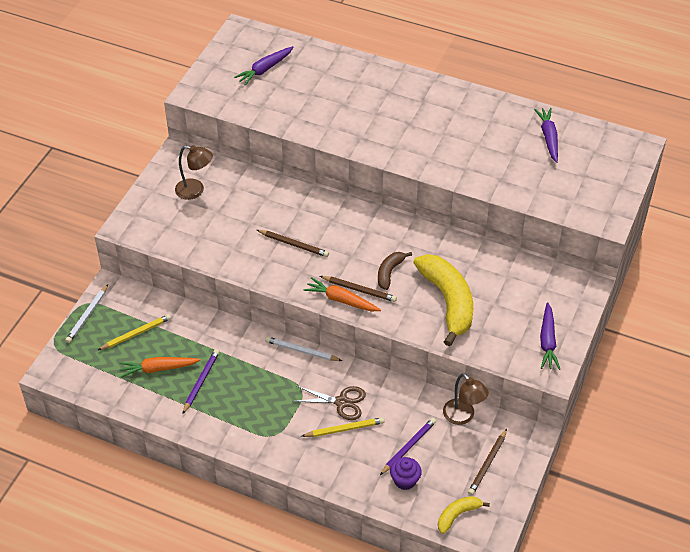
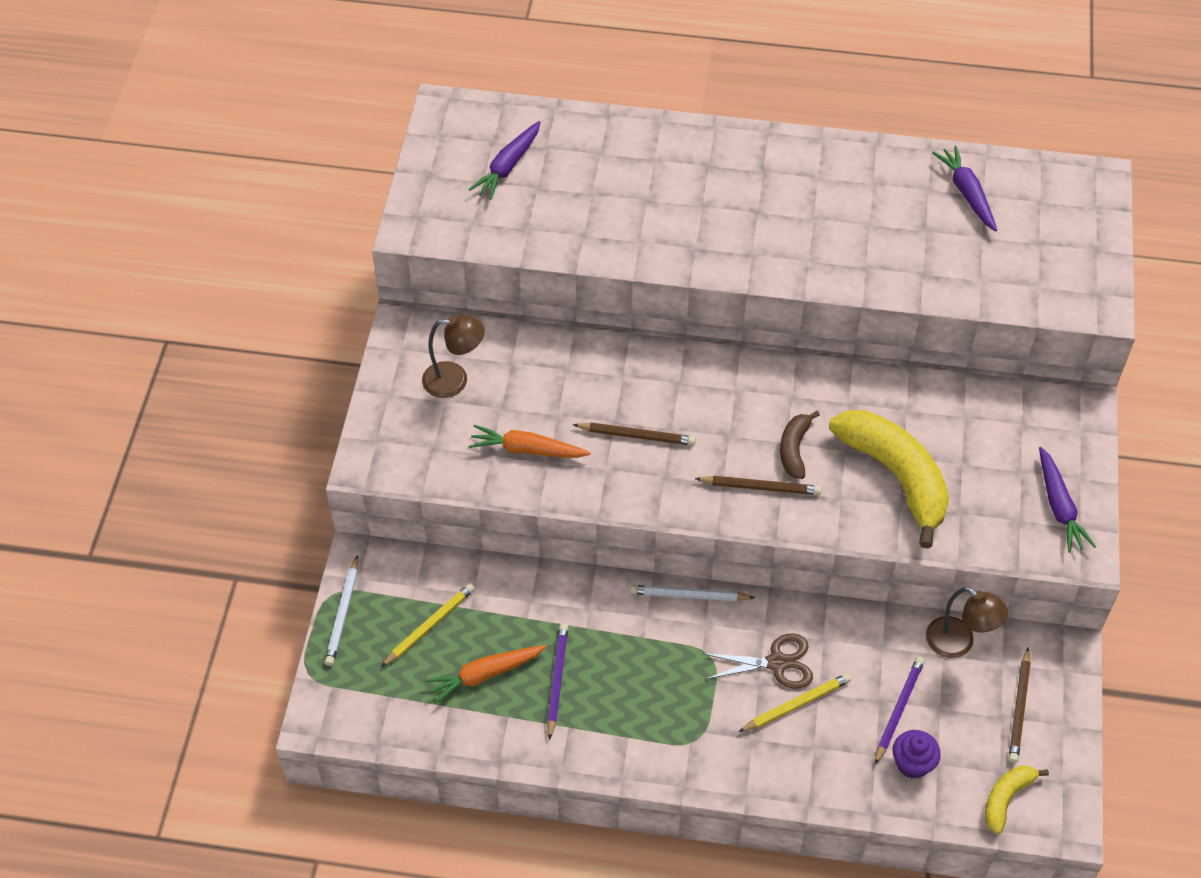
camera: 15 degrees left, 5 degrees up
(341, 300) = (740, 509): orange carrot -> orange carrot (527, 449)

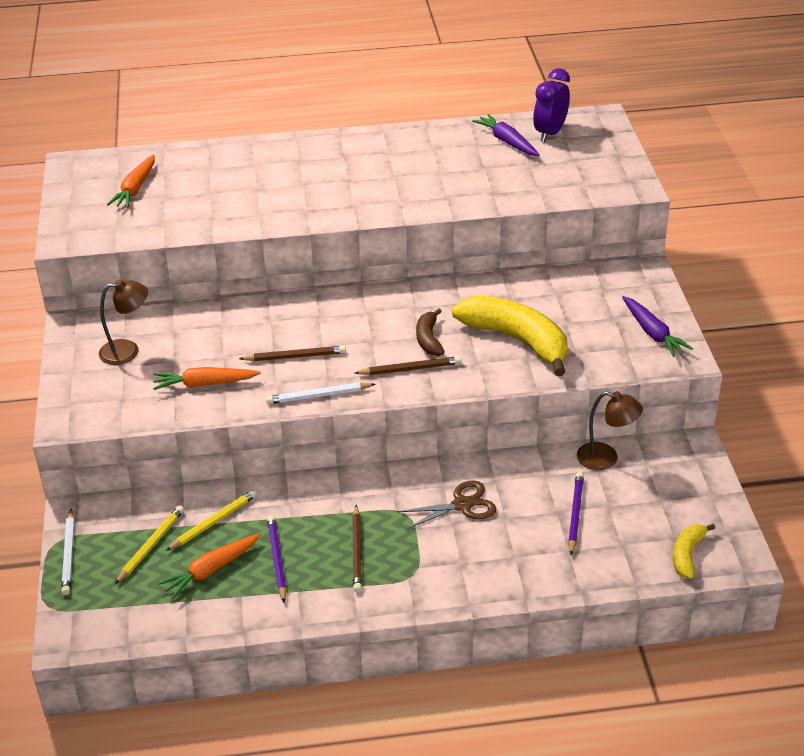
camera: 15 degrees left, 15 degrees down
(508, 166) = (135, 188): purple carrot -> orange carrot
(688, 595) = (371, 475): white pencil -> white pencil (318, 396)
(796, 704) = (489, 530): yellow pencil -> yellow pencil (214, 522)
(912, 763) = (601, 549): purple cupcake -> none
(1019, 708) = (672, 491): brown pencil -> brown pencil (357, 551)
(1024, 191) = (550, 133): none -> purple clock

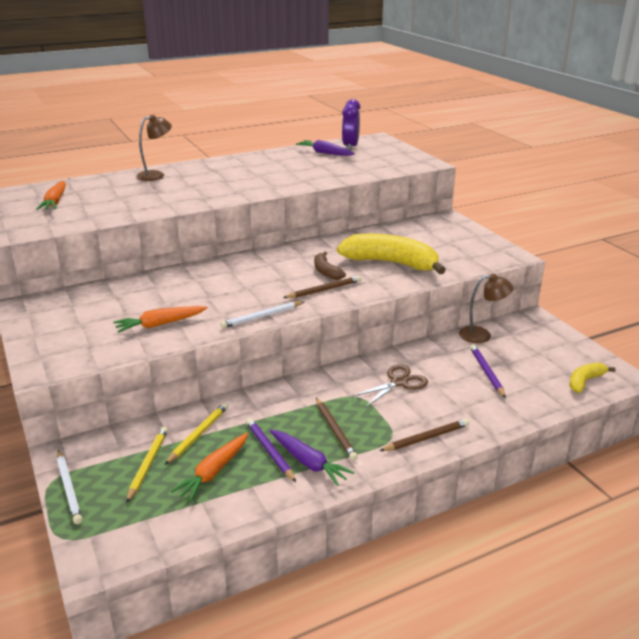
camera: 20 degrees left, 10 degrees down
(128, 351) = (80, 314): brown lamp -> brown lamp (156, 175)
(295, 356) = (228, 296): brown pencil -> brown pencil (426, 438)
(652, 333) = (480, 246): purple carrot -> purple carrot (308, 462)
(687, 555) = (585, 381): yellow banana -> yellow banana turned 45 degrees clockwise

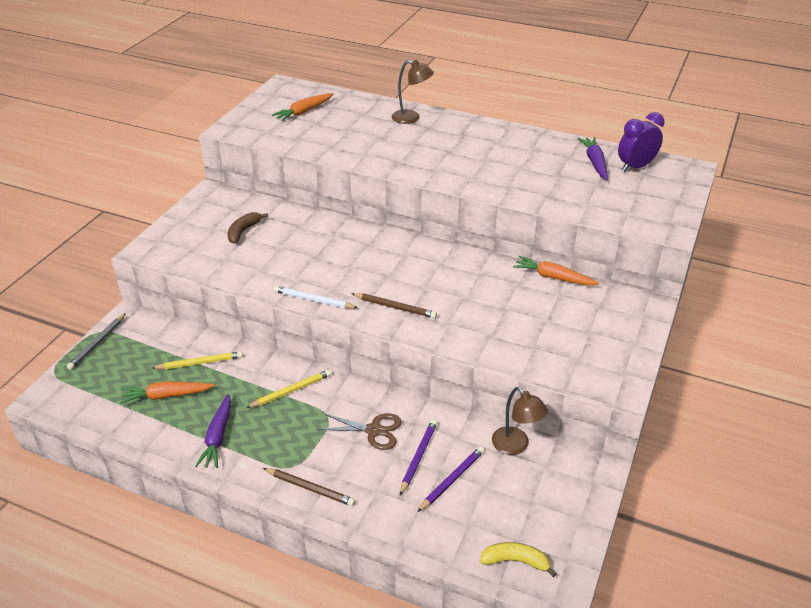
camera: 50 degrees right, 10 degrees up
(69, 488) = (97, 343): white pencil -> grey pencil
(148, 464) = (148, 361): yellow pencil -> yellow pencil (291, 391)
(160, 324) = (249, 261): orange carrot -> orange carrot (553, 277)
(269, 451) = (213, 409): purple pencil -> purple pencil (418, 457)
(326, 272) = (429, 291): brown banana -> brown banana (243, 231)
(335, 430) = (269, 429): brown pencil -> none
(391, 263) = (494, 318): yellow banana -> none

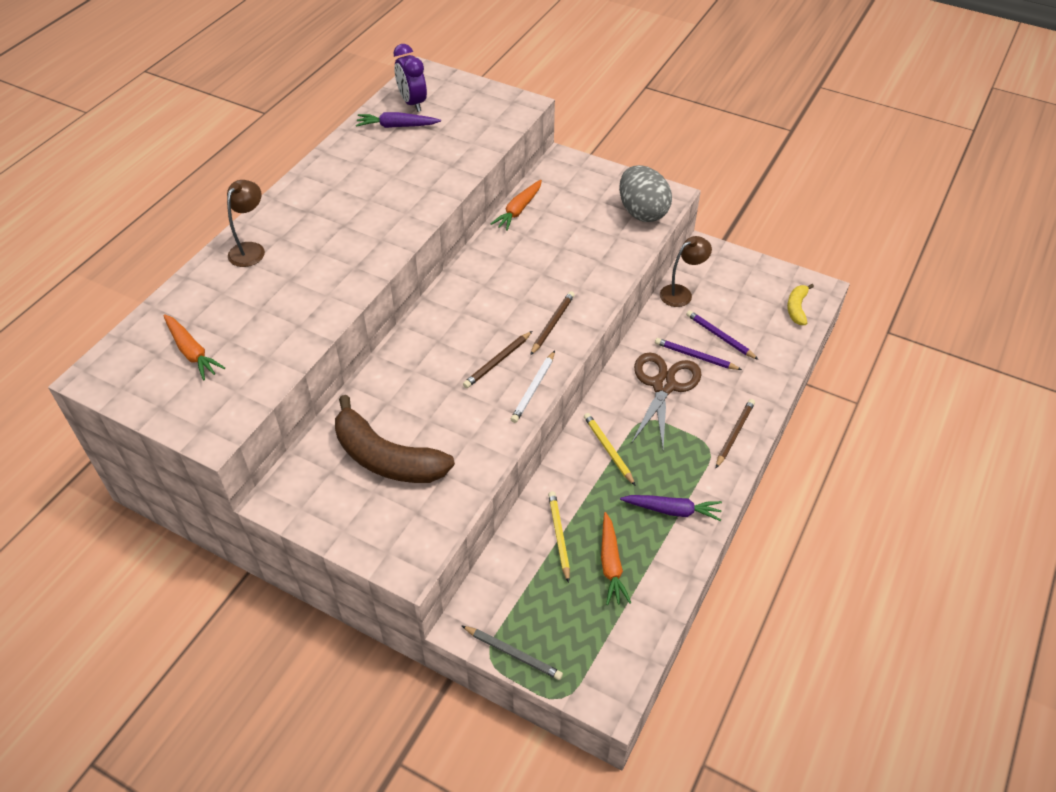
camera: 85 degrees left, 10 degrees up
(243, 231) = (386, 458): brown banana -> brown banana, size x2.04
(345, 278) = (497, 361): none -> brown pencil
(373, 430) = (663, 385): brown scissors -> brown scissors, size x1.51
(581, 366) = (642, 212): none -> grey egg

